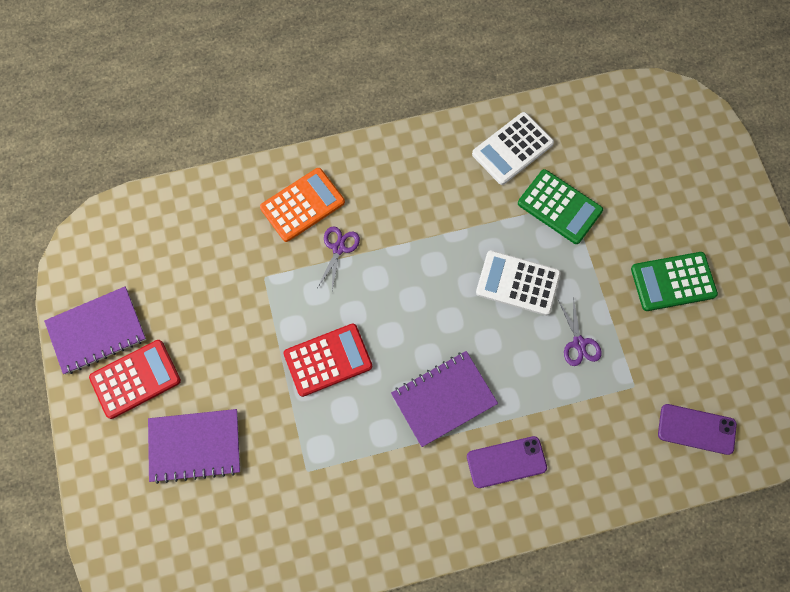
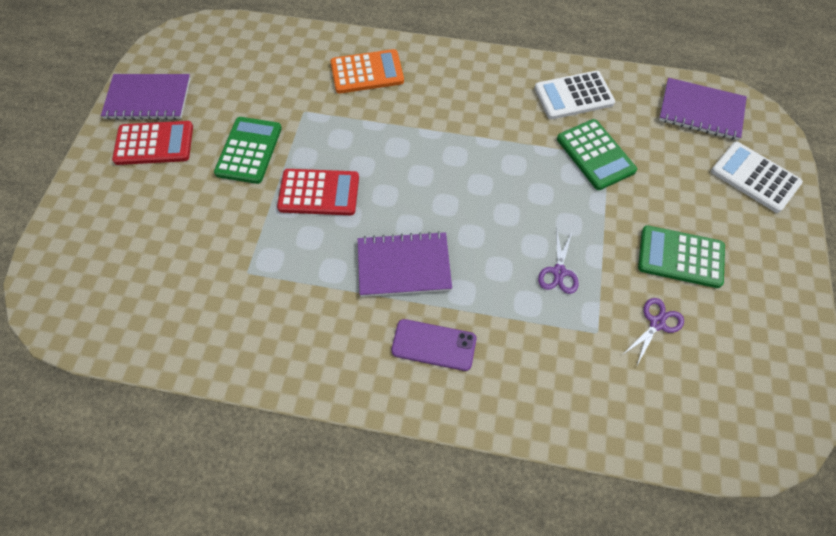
camera: 25 degrees right, 10 degrees down
(195, 445) = (167, 212): purple notebook -> purple notebook (701, 111)
(235, 345) = (249, 150): none -> green calculator
(338, 248) = (378, 113): purple scissors -> purple scissors (656, 323)
(517, 283) = (524, 200): white calculator -> white calculator (755, 177)
(696, 429) = (646, 400): purple phone -> none

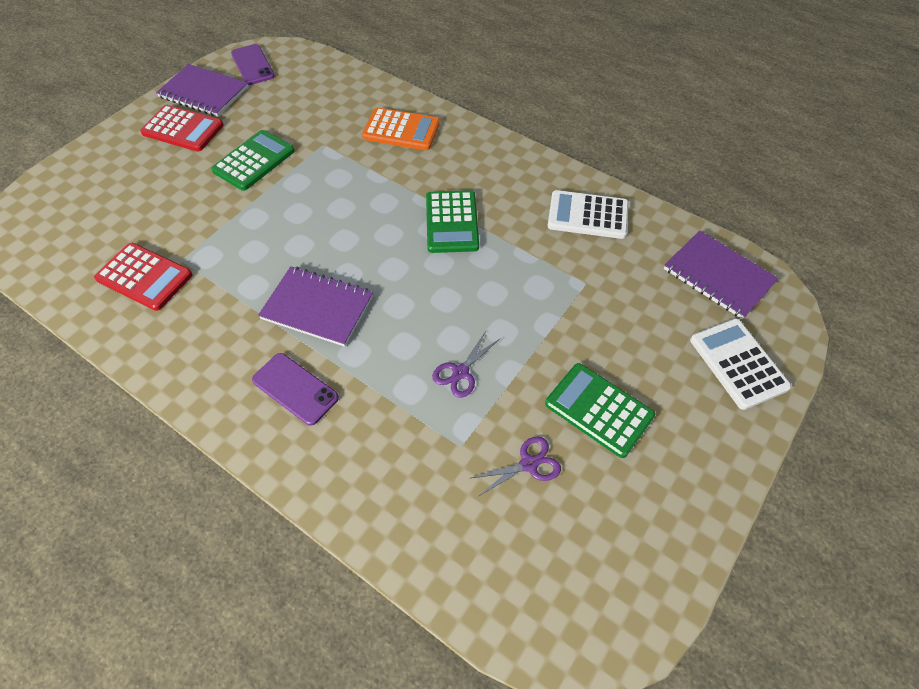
camera: 25 degrees right, 5 degrees down
(178, 53) = (252, 65): none -> purple phone
(319, 192) = (287, 216): red calculator -> red calculator (144, 277)
(595, 155) = (573, 278): green calculator -> green calculator (452, 222)

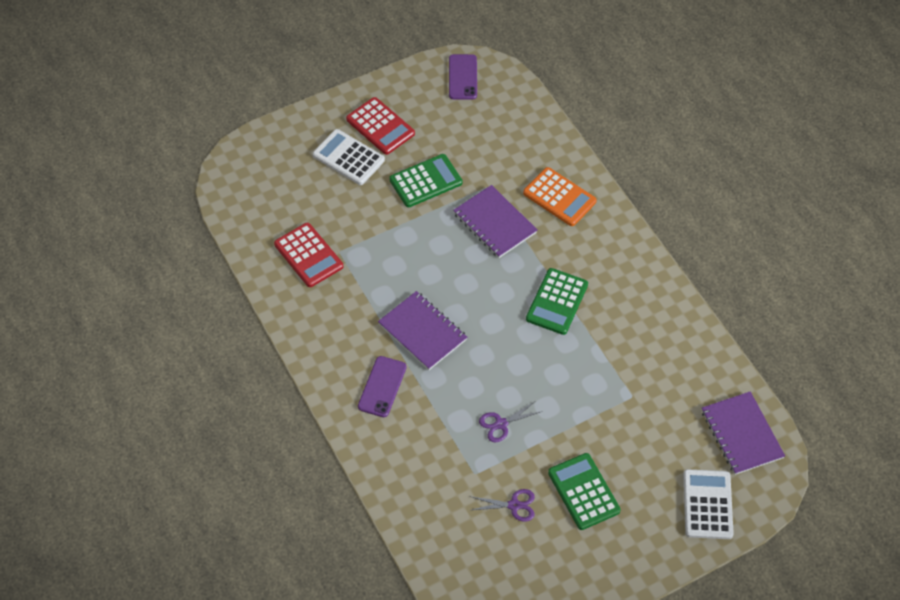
camera: 25 degrees right, 0 degrees up
(204, 92) = (410, 93): purple notebook -> purple notebook (495, 223)
(295, 389) = (382, 387): purple phone -> purple phone turned 45 degrees clockwise
(587, 215) = (670, 340): white calculator -> white calculator (348, 158)

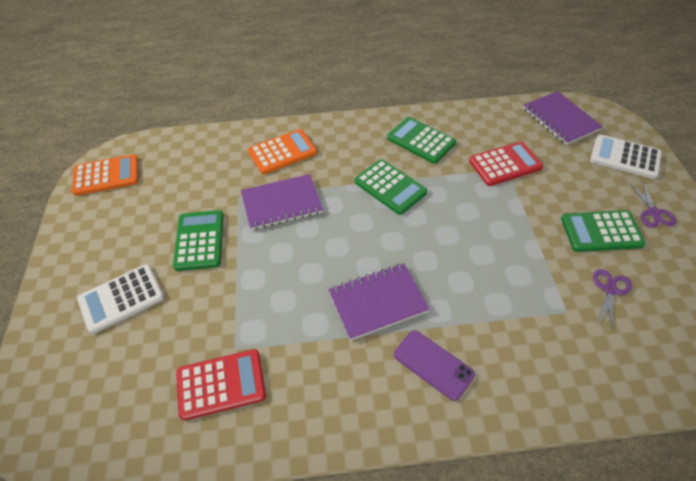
camera: 65 degrees left, 5 degrees down
(380, 126) = (106, 257): red calculator -> red calculator (505, 164)
(462, 77) = (106, 175): purple phone -> orange calculator
(501, 424) = (511, 270): purple scissors -> purple scissors (653, 213)
(636, 309) = (421, 141): none -> green calculator
(742, 434) = (560, 119): purple notebook -> purple notebook turned 60 degrees clockwise

